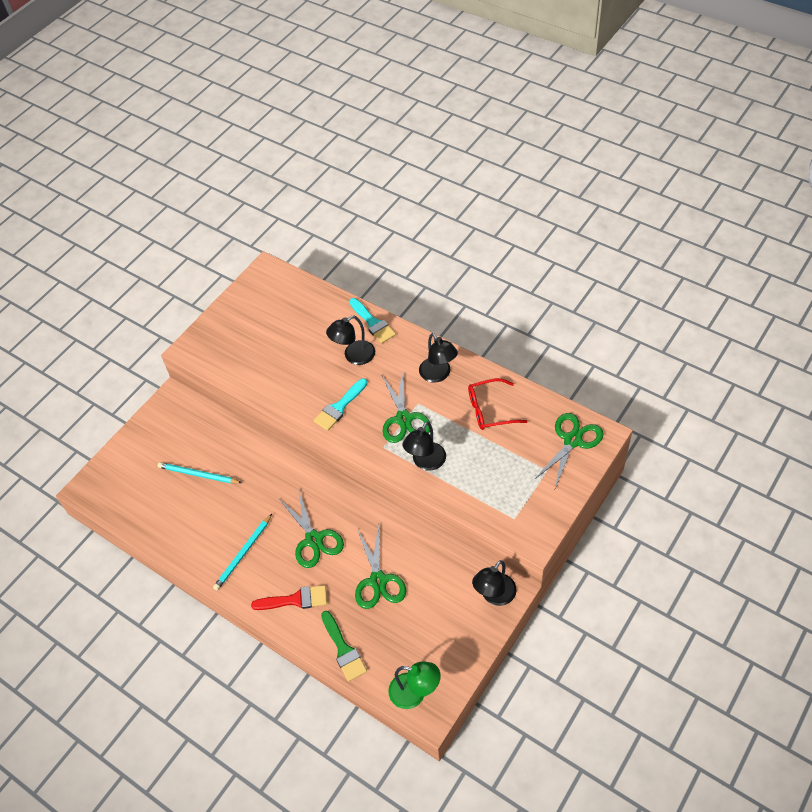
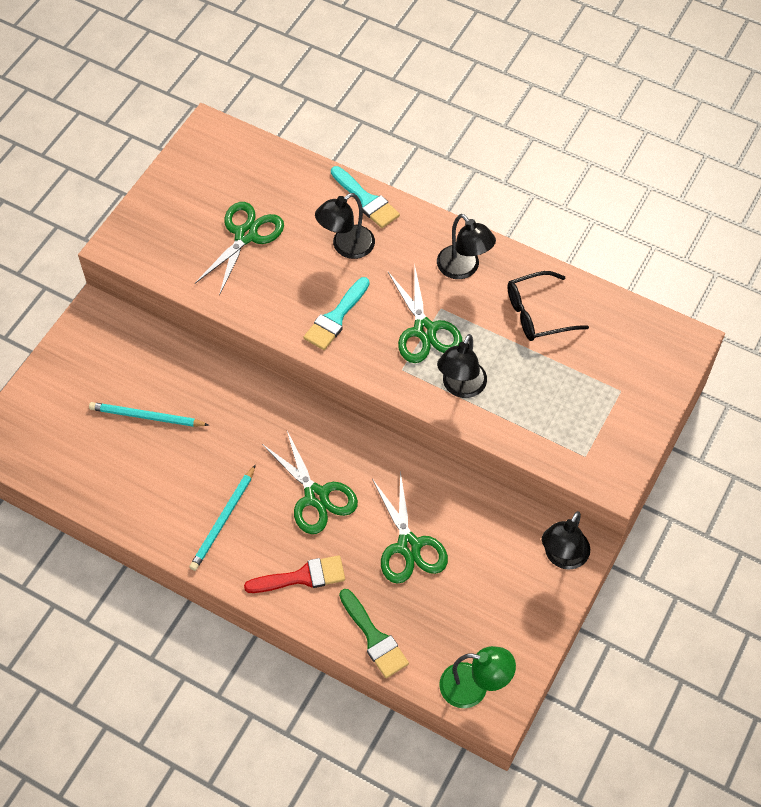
camera: 10 degrees left, 5 degrees up
(490, 410) = (537, 314): red glasses -> black glasses
(572, 440) = (650, 350): green scissors -> green scissors (246, 235)

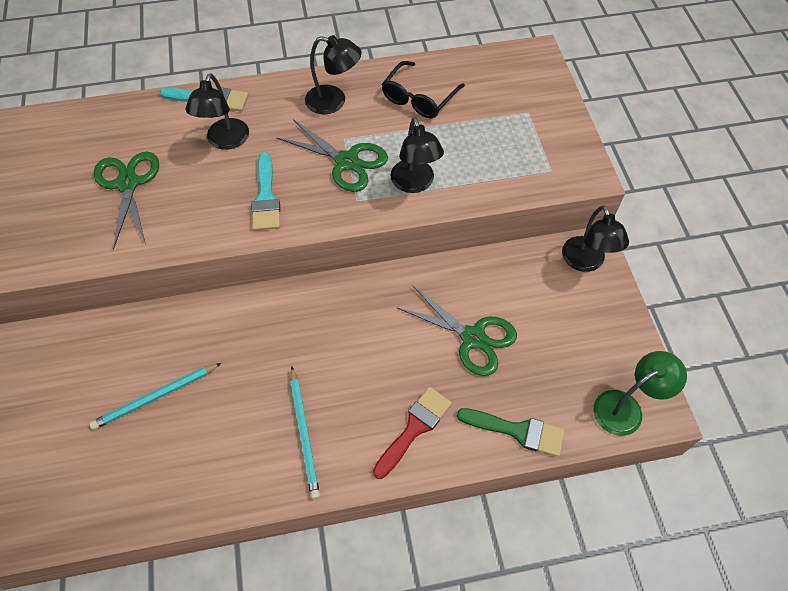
camera: 40 degrees left, 0 degrees up
(316, 496) = (365, 354): green scissors -> none

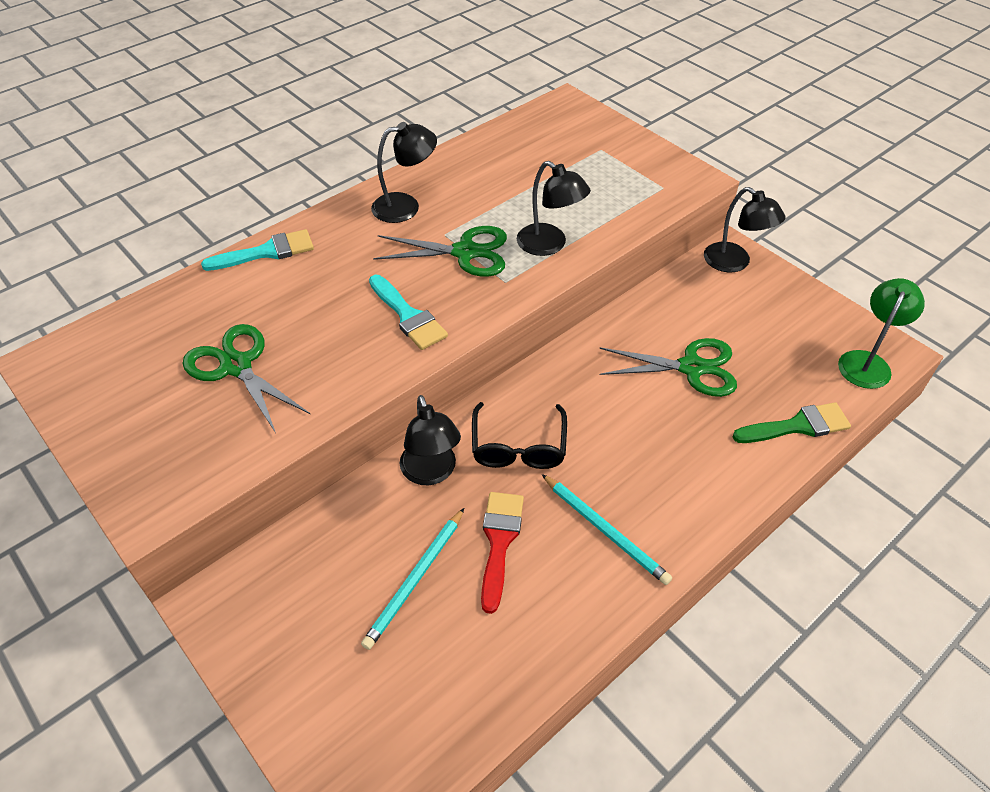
camera: 30 degrees left, 10 degrees down
(225, 141) = (317, 283): black lamp -> black lamp (431, 472)
(414, 428) = (706, 470): red brush -> red brush (499, 542)
(418, 98) = (489, 174): black glasses -> black glasses (518, 447)

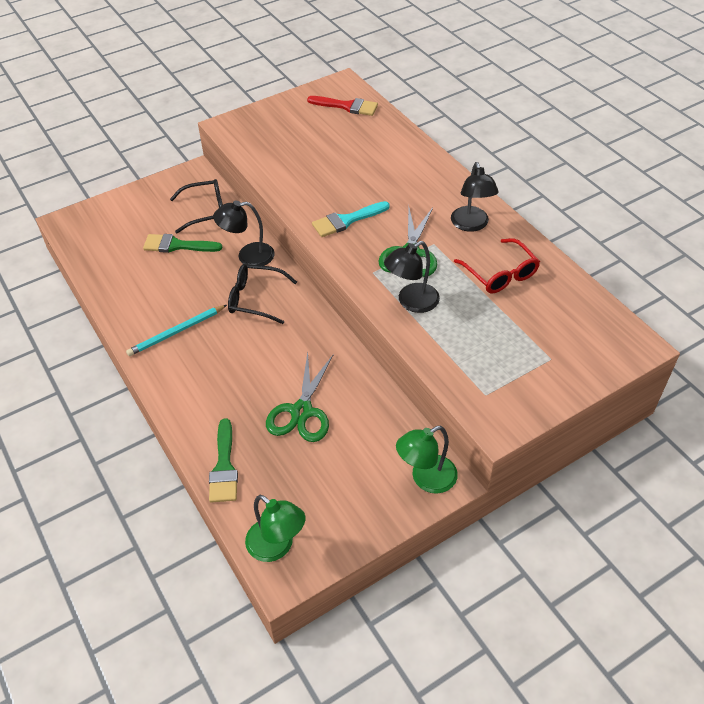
camera: 100 degrees right, 0 degrees up
(237, 366) = (320, 149): green scissors -> none
(267, 252) = (425, 158): turquoise brush -> none
(324, 556) = (206, 211): none -> black glasses
(415, 579) = (177, 245): turquoise pencil -> green brush
(488, 182) = (500, 274): none -> red glasses
(499, 542) = (187, 282): red brush -> red brush (347, 106)
(734, 263) = (426, 479): black lamp -> green lamp

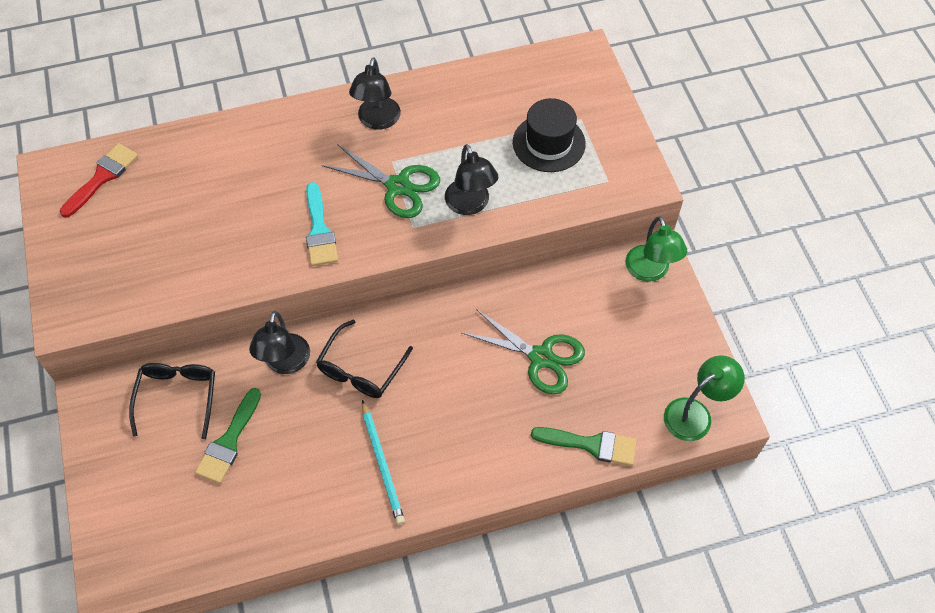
camera: 75 degrees left, 10 degrees up
(471, 225) = (377, 121): black lamp -> black lamp turned 90 degrees clockwise
(500, 274) = (459, 120): red glasses -> none
(508, 341) = (549, 143): none -> black hat

